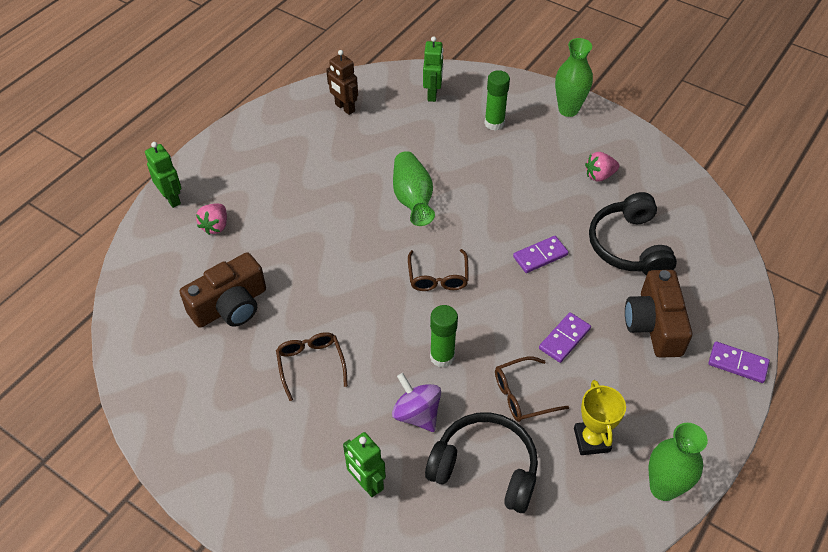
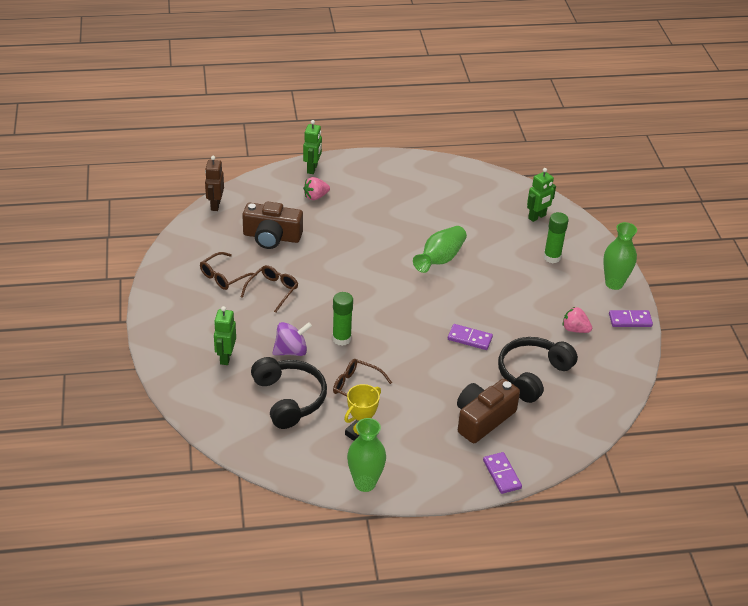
camera: 45 degrees right, 10 degrees down
(344, 108) = (471, 188): brown robot -> brown robot (215, 205)
(416, 414) = (291, 351): purple spinning top -> purple spinning top turned 60 degrees clockwise
(438, 277) = (395, 304): brown glasses -> brown glasses (223, 277)
(564, 339) = (419, 384): purple domino -> purple domino (630, 320)

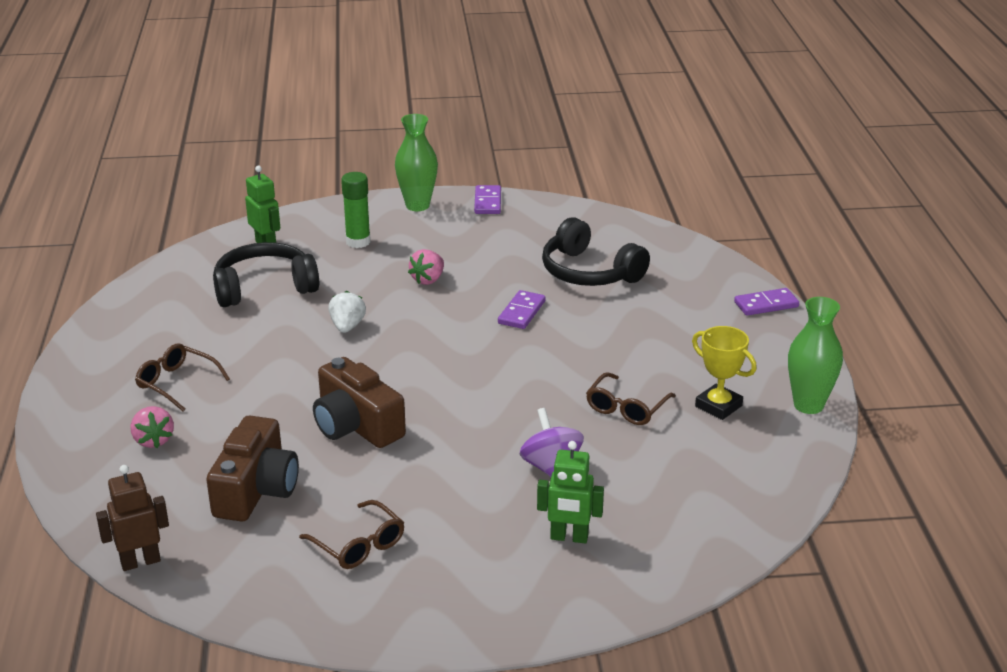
camera: 85 degrees left, 10 degrees down
(215, 205) = (140, 562): brown robot -> brown robot turned 150 degrees clockwise
(273, 290) = (403, 488): brown glasses -> brown glasses (176, 383)
(289, 399) = (657, 470): black headphones -> black headphones (264, 288)
(312, 168) = (67, 443): green robot -> none
(341, 339) = (523, 419): green glue stick -> none
(440, 259) = (347, 327): green vase -> white strawberry
(483, 419) = (674, 312): brown camera -> brown camera (356, 425)
(575, 329) = (504, 238): pink strawberry -> pink strawberry (428, 280)

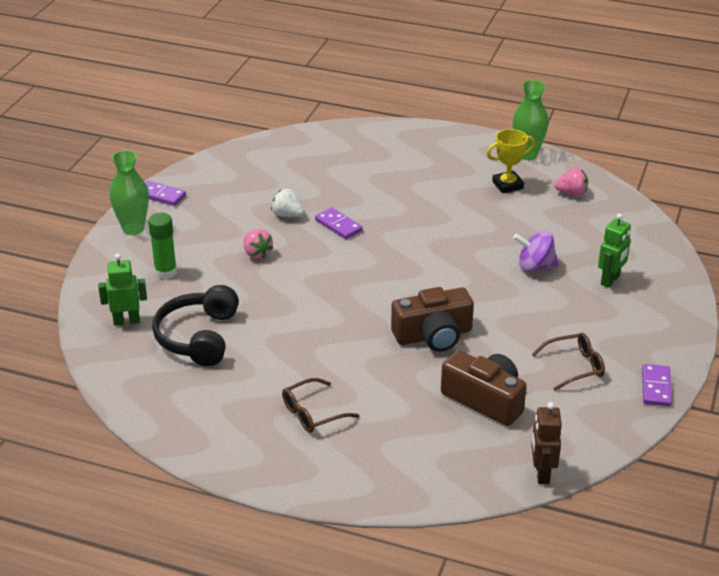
camera: 65 degrees left, 5 degrees up
(153, 440) = (388, 440): pink strawberry -> pink strawberry (572, 193)
(347, 327) = (295, 308): white strawberry -> white strawberry (287, 215)
(589, 272) = (307, 182): black headphones -> none
(626, 408) = (487, 219): brown glasses -> none
(766, 304) = (405, 131): purple domino -> purple domino (656, 387)

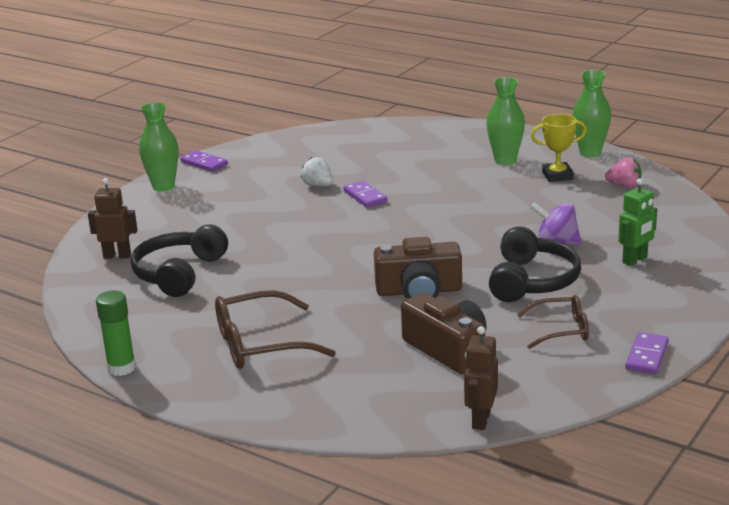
camera: 15 degrees right, 10 degrees down
(126, 321) = (117, 256): green robot -> brown robot
(165, 272) = (175, 221): green glue stick -> green glue stick (121, 368)
(257, 254) = (272, 213): pink strawberry -> none
(312, 413) = (259, 344): brown glasses -> brown glasses, size x1.62
(453, 170) = (505, 161): none -> green vase
(529, 313) = (531, 281): none -> black headphones

